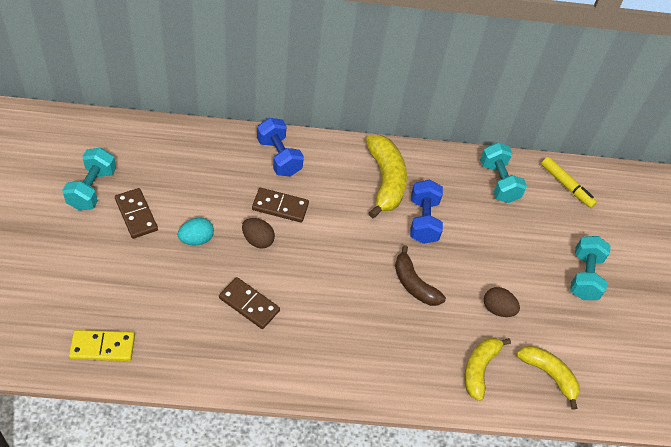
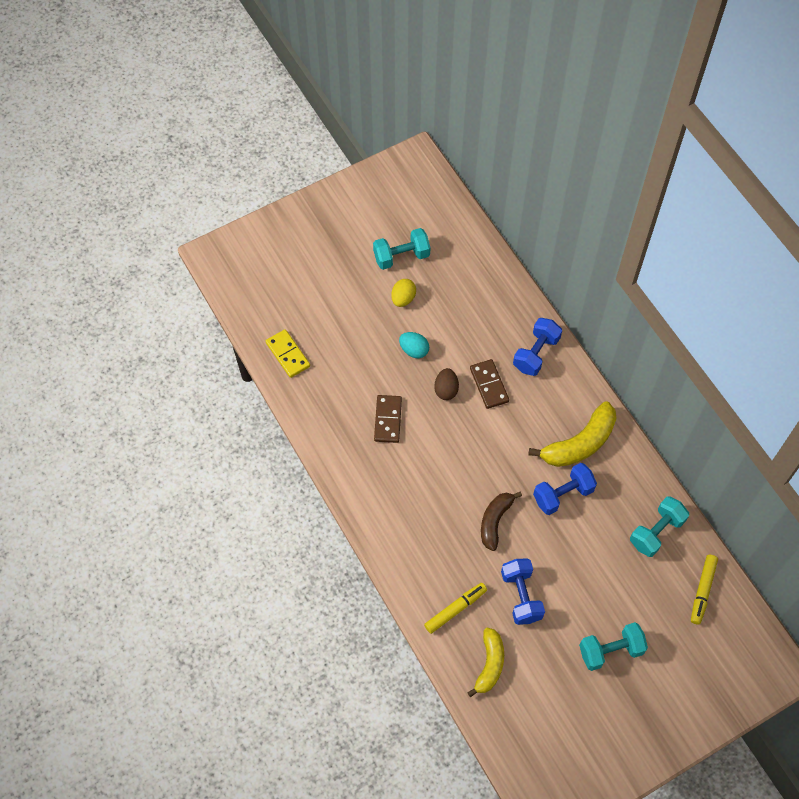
camera: 65 degrees right, 10 degrees up
(136, 214) = (403, 298): brown domino -> yellow egg
(479, 369) = (455, 609): yellow banana -> yellow marker
(497, 309) = (521, 596): brown egg -> blue dumbbell

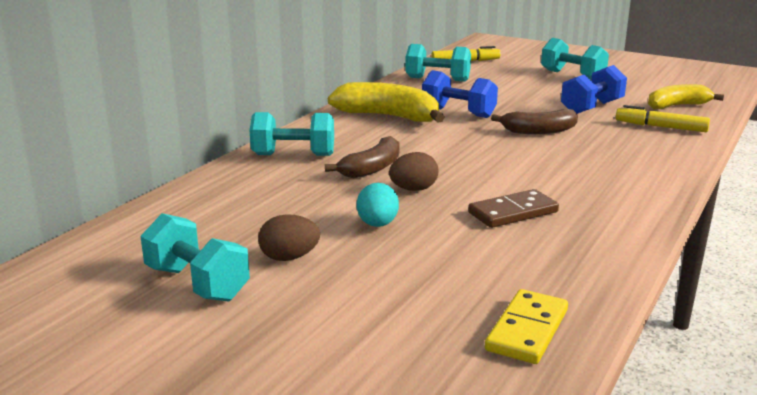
camera: 120 degrees left, 40 degrees down
(403, 298) = (289, 258): yellow egg -> brown egg
(489, 385) = (372, 168): brown domino -> brown banana
(536, 353) = (293, 155): blue dumbbell -> turquoise dumbbell

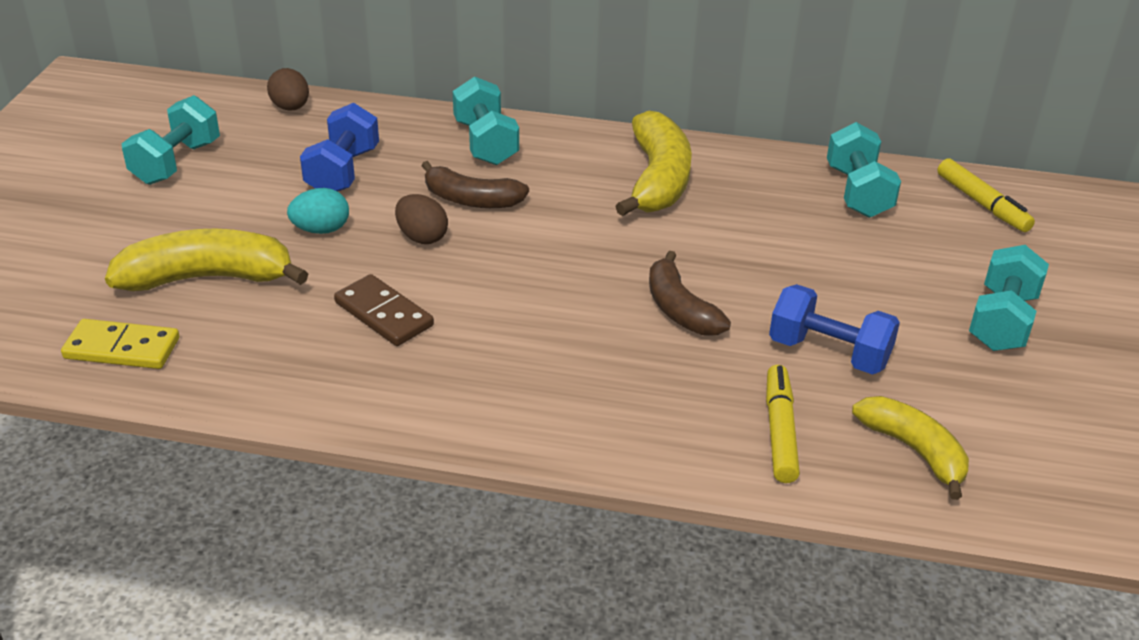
camera: 70 degrees right, 15 degrees up
(289, 258) = (234, 195): brown egg -> brown egg (291, 107)
(426, 279) = (208, 278): none -> yellow banana
(458, 112) = (713, 231): blue dumbbell -> blue dumbbell (343, 171)

